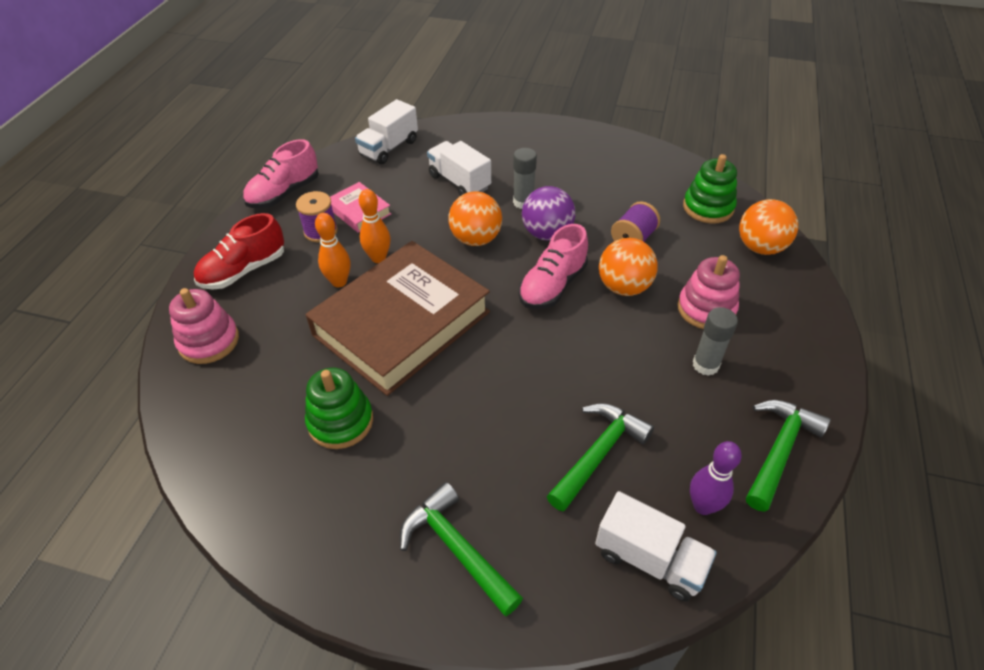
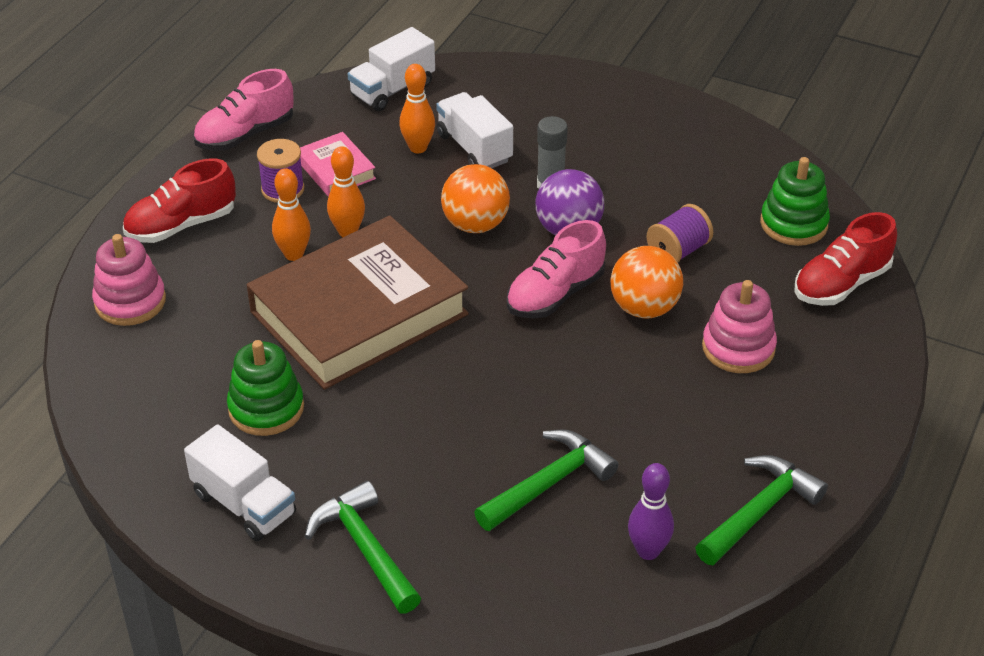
camera: 10 degrees right, 5 degrees down
(418, 187) = (418, 148): none -> orange bowling pin
(649, 559) = (569, 590): white truck -> white truck (244, 504)
(705, 365) = (711, 410): grey glue stick -> none
(760, 247) = (841, 284): orange ball -> red shoe

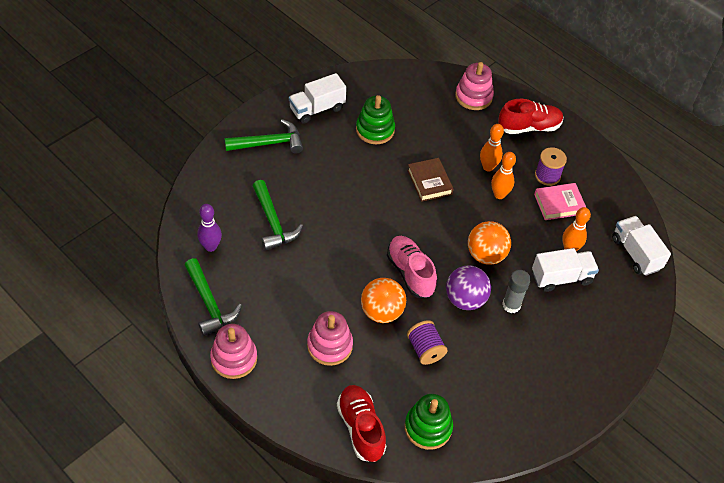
camera: 105 degrees right, 10 degrees up
(181, 225) = (529, 127): red shoe -> red shoe turned 90 degrees clockwise
(245, 134) = (605, 171): pink shoe -> none
(359, 313) = (429, 182): brown book -> brown book, size x0.43
(834, 447) = (234, 358): none -> pink stacking toy

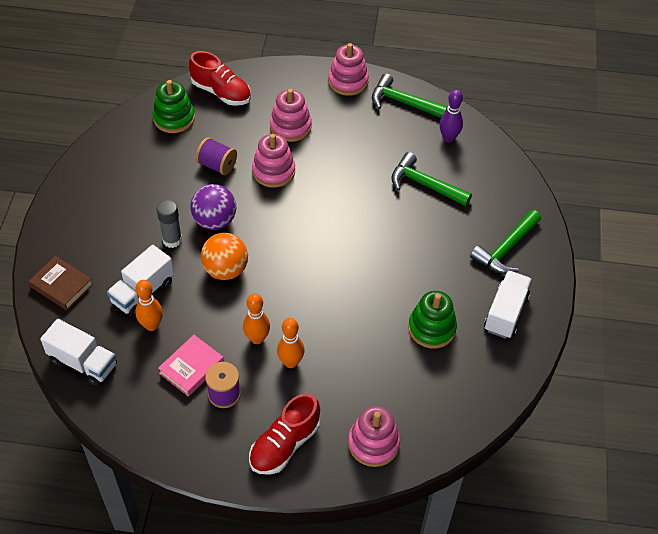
camera: 145 degrees right, 0 degrees up
(382, 312) = (273, 171): orange ball -> pink stacking toy
(410, 273) = (277, 214): pink shoe -> none
(429, 182) = (332, 307): brown book -> brown book (62, 286)

